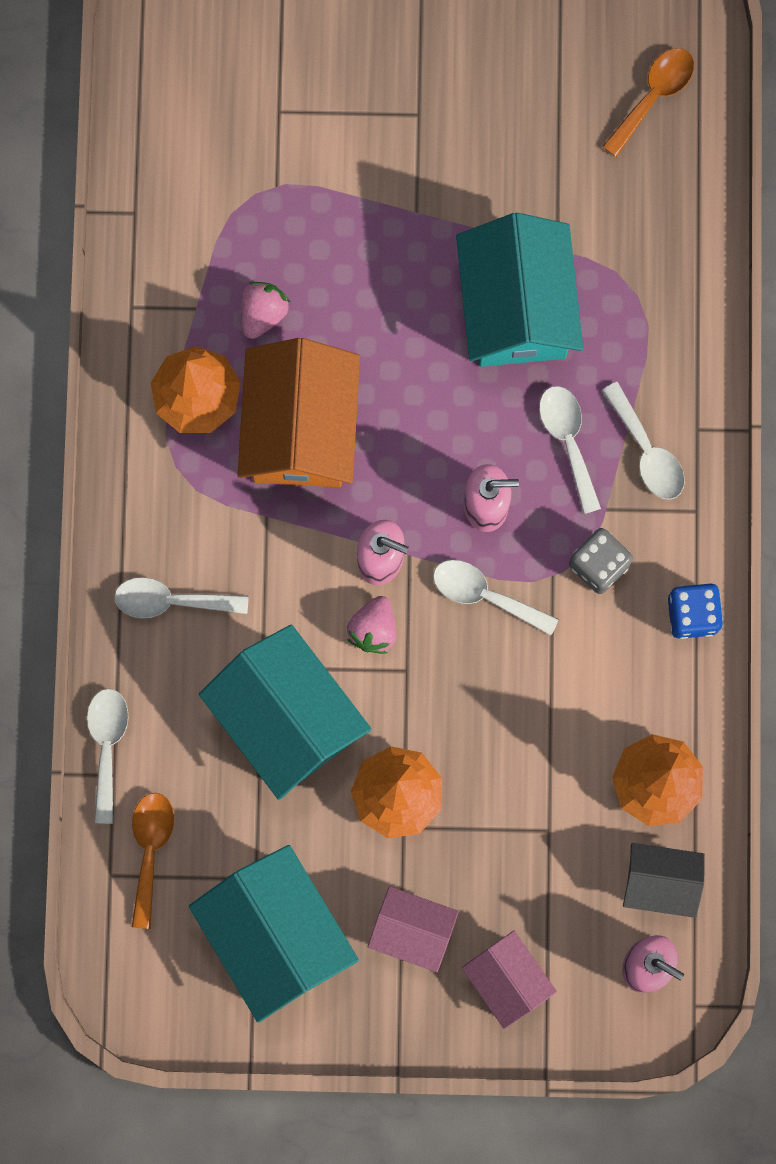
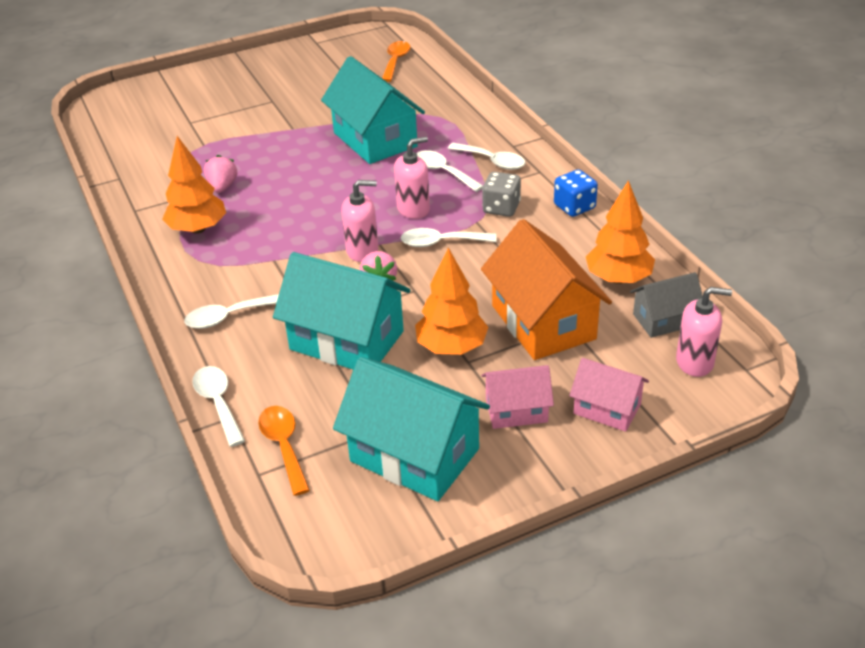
camera: 25 degrees left, 40 degrees down
(300, 428) = (274, 219): orange house -> orange house (543, 322)

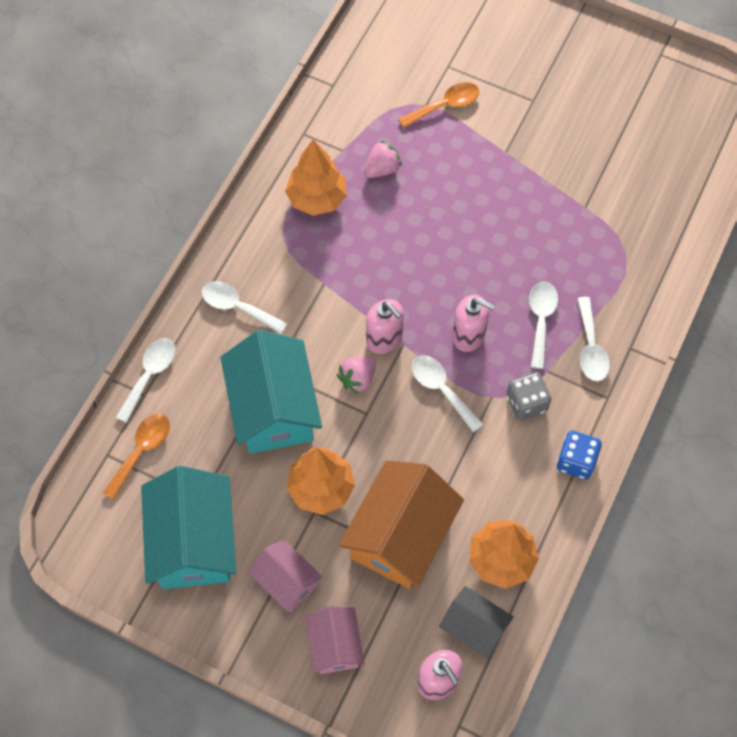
camera: 50 degrees right, 25 degrees up
(375, 140) = (544, 229): turquoise house -> none
(396, 61) = (687, 147): orange spoon -> orange spoon (445, 105)

